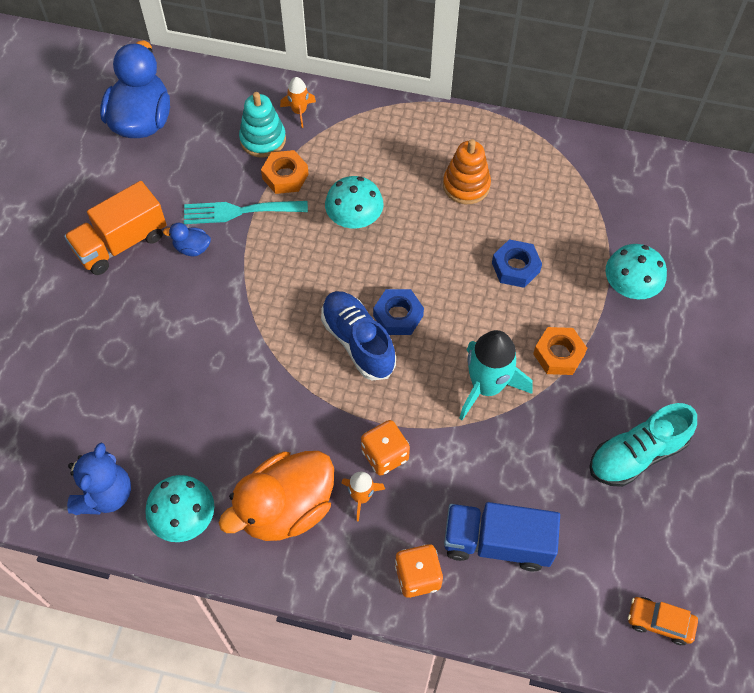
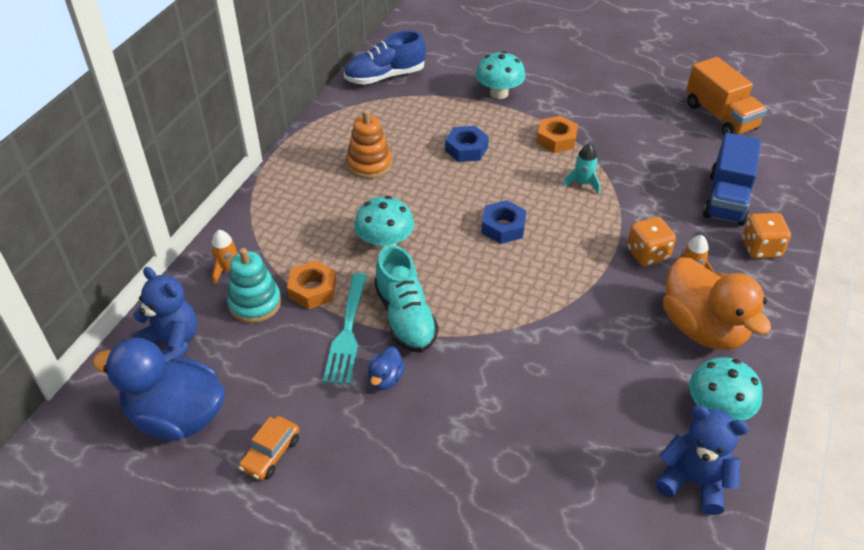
camera: 80 degrees left, 15 degrees down
(121, 243) = (360, 449): orange truck -> orange truck (720, 116)
(212, 98) = (172, 344): none -> blue teddy bear
(358, 342) = (527, 257): blue shoe -> blue shoe (385, 76)
(486, 386) = (582, 183): turquoise rocket -> turquoise rocket, size x0.53
(636, 455) = (648, 116): turquoise shoe -> turquoise shoe (405, 317)
(659, 622) = (781, 129): orange car -> orange car (271, 453)

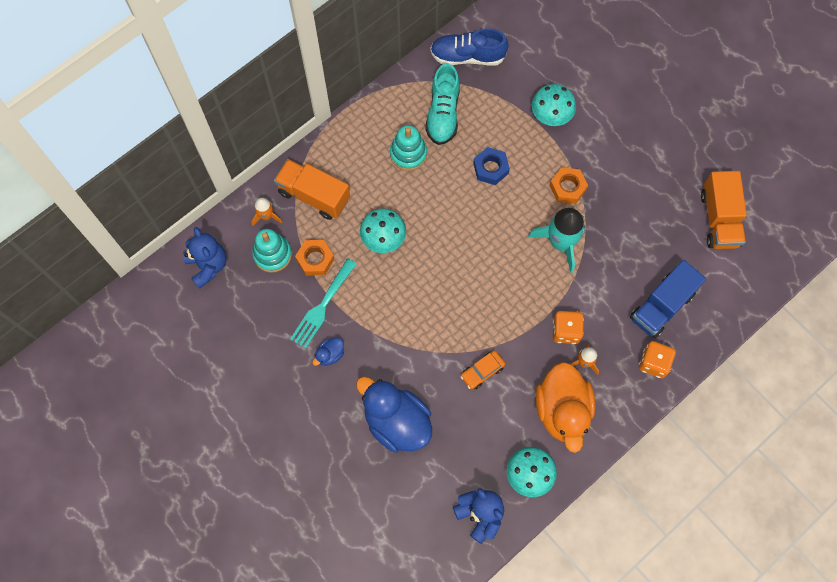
camera: 25 degrees right, 25 degrees up
(176, 416) = (192, 325): blue duck -> blue duck (396, 422)
(271, 453) = (237, 378): orange car -> orange car (482, 371)
(279, 232) = (314, 196): none -> orange truck
(369, 164) = (408, 154): orange stacking toy -> turquoise stacking toy
(405, 317) = (366, 311): turquoise shoe -> turquoise shoe (443, 114)
(503, 227) = (475, 260): blue nut -> none
(582, 183) = (560, 242): turquoise rocket -> turquoise rocket, size x1.89

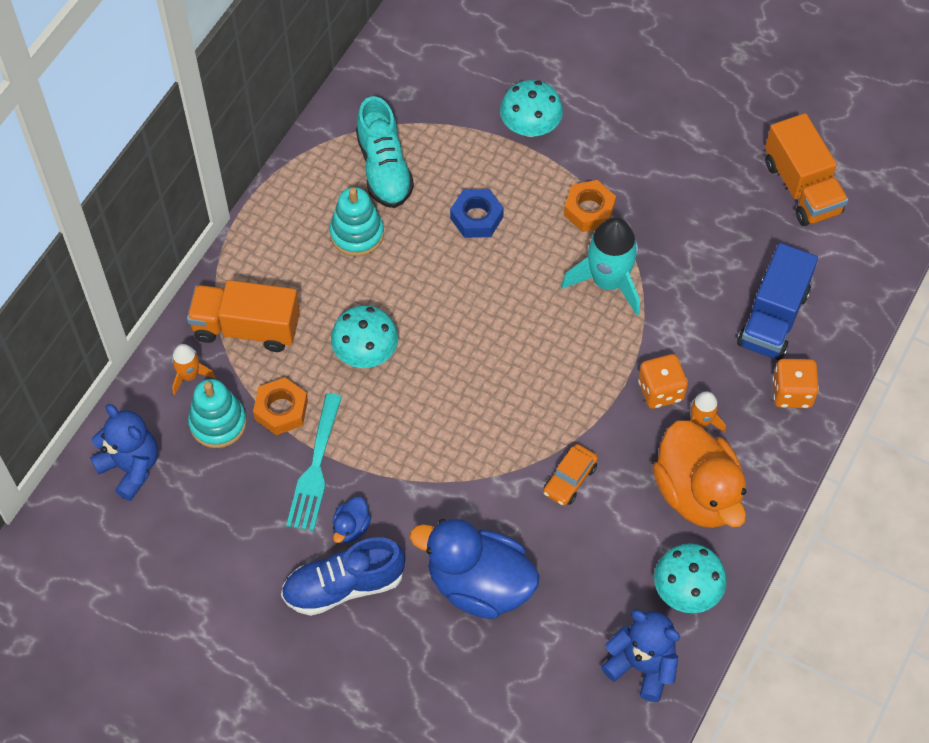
camera: 20 degrees left, 10 degrees down
(467, 56) = (388, 87): blue shoe -> blue shoe (343, 586)

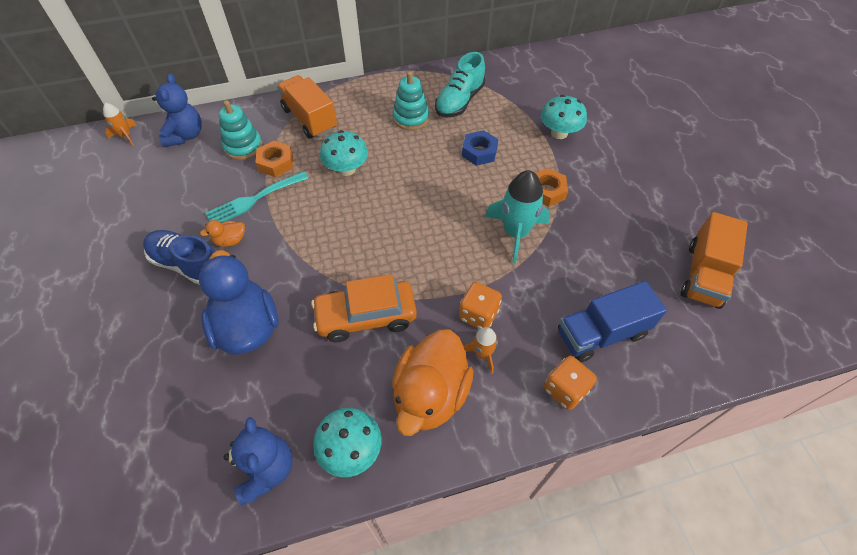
camera: 45 degrees right, 5 degrees down
(189, 375) = (260, 119): orange rocket -> orange rocket (126, 136)
(351, 528) = (230, 240): blue duck -> orange duck
(569, 479) = (366, 316): orange car -> orange car, size x1.85

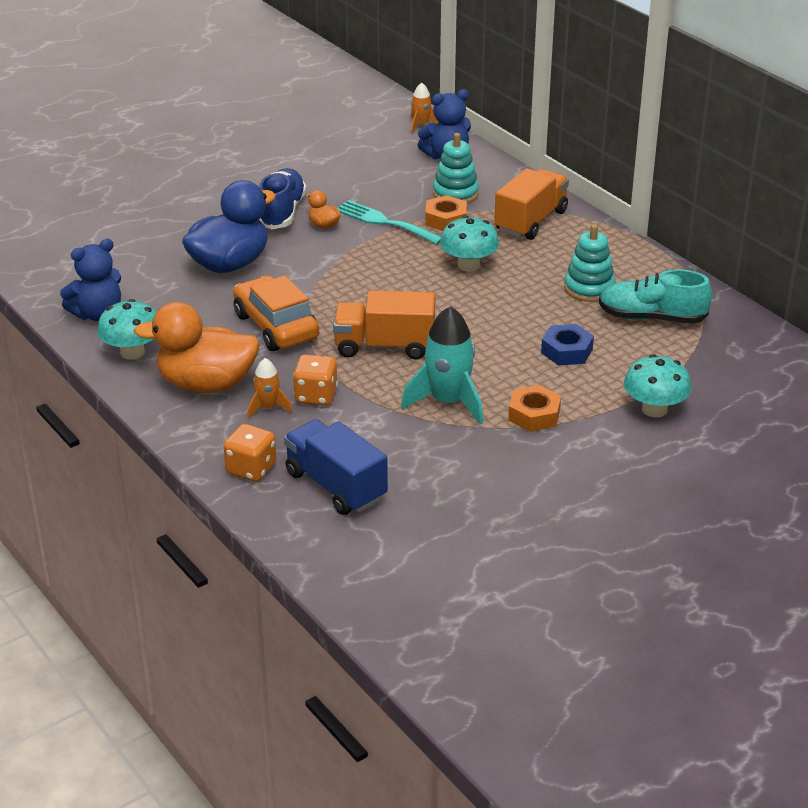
camera: 70 degrees right, 20 degrees down
(703, 275) = (472, 562): orange truck -> orange truck (385, 346)

